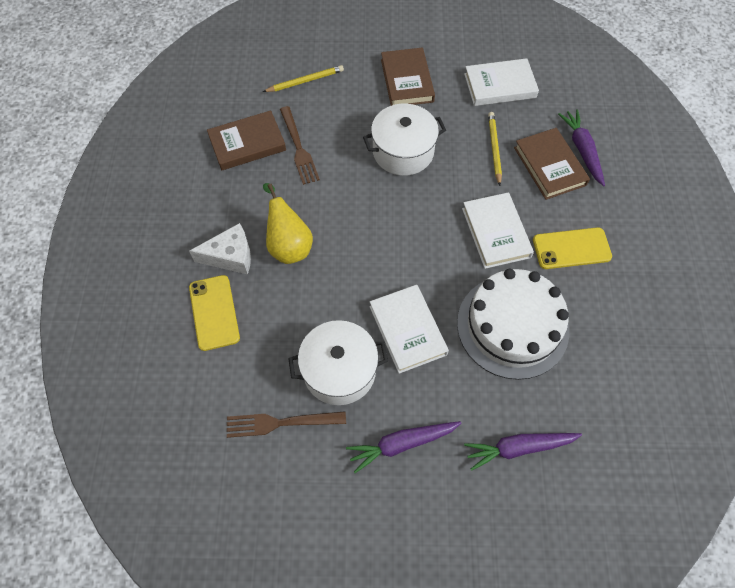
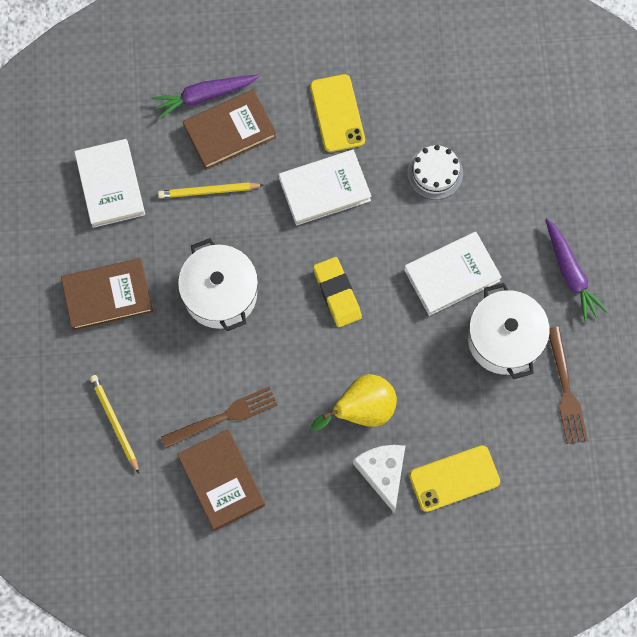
camera: 95 degrees left, 10 degrees up
(396, 235) = (337, 293): none -> yellow eraser
(512, 326) = (435, 173): white cake -> white cake, size x0.49
(519, 448) = (559, 169): purple carrot -> none

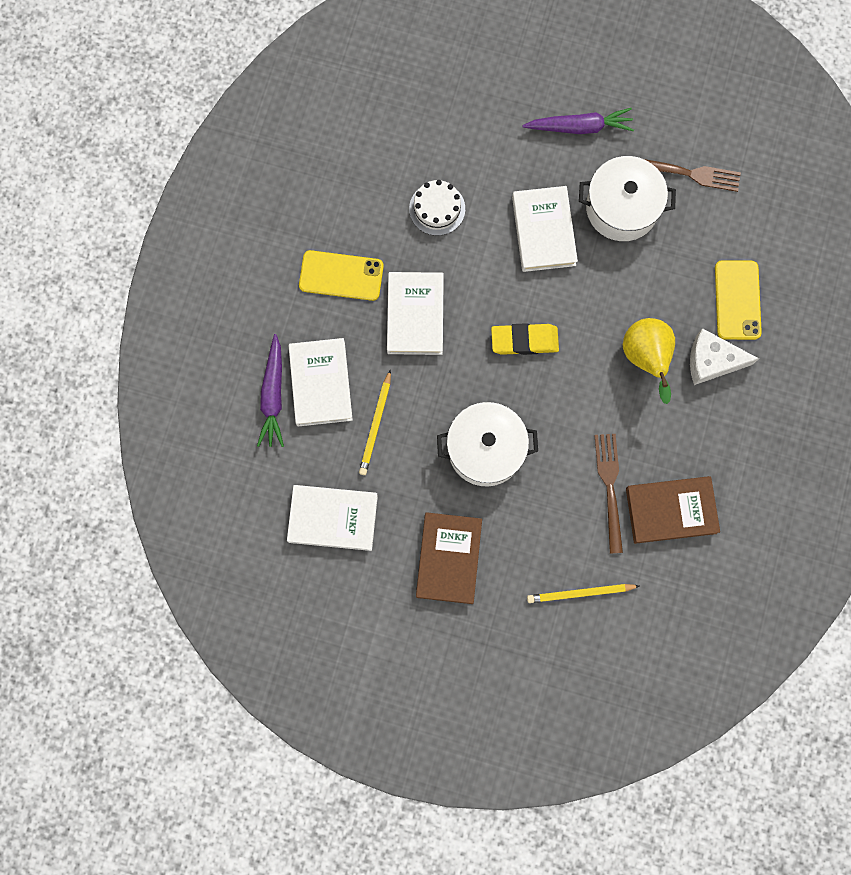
camera: 70 degrees left, 5 degrees up
(229, 131) = (320, 383): brown book -> white book

